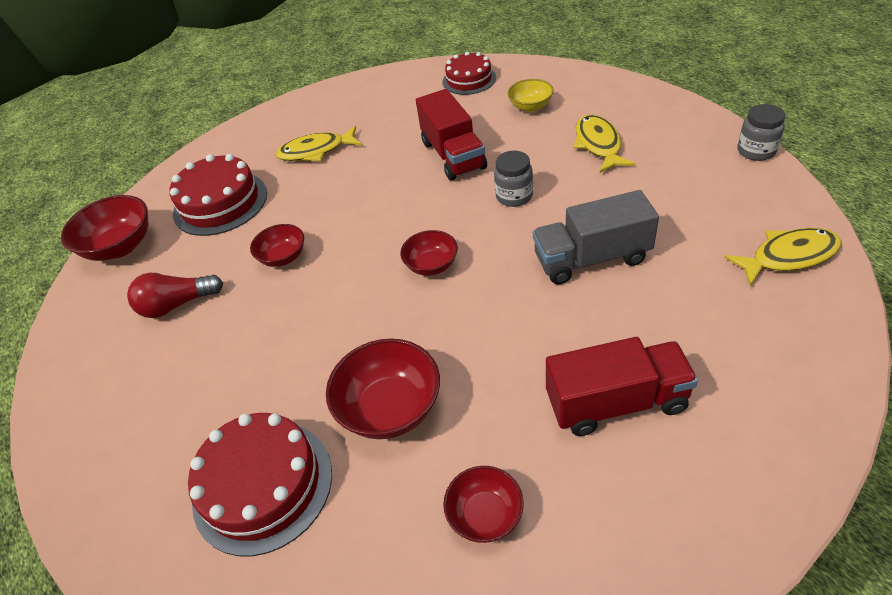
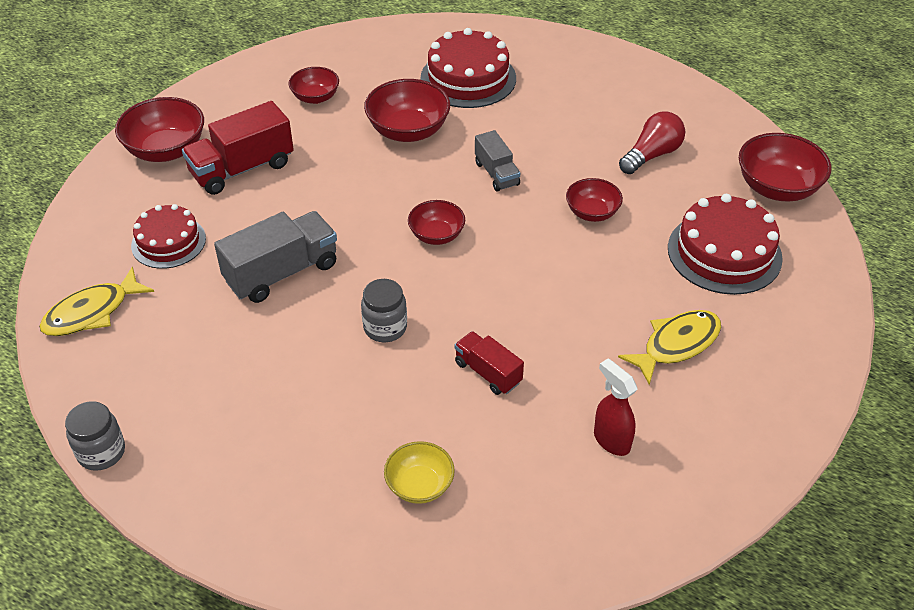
camera: 150 degrees right, 0 degrees up
(333, 320) = (496, 174): none -> grey truck
(401, 111) = (611, 440): none -> red spray bottle
(453, 155) = (488, 373): red truck -> red truck, size x0.59
(469, 80) = (546, 534): red cake -> red cake (168, 242)
(598, 144) = (303, 426): yellow fish -> none
(724, 467) = (166, 150): none -> red bowl

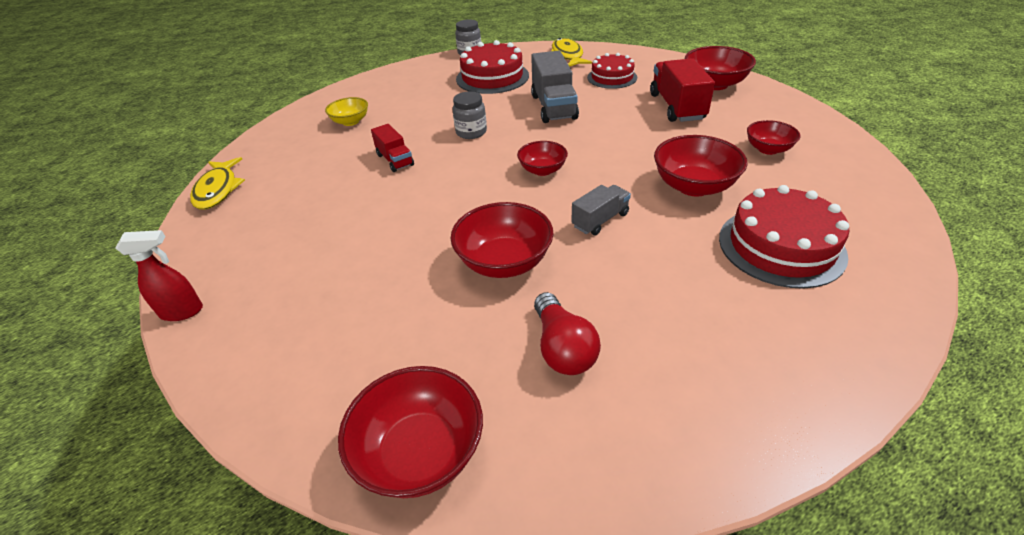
camera: 120 degrees right, 5 degrees down
(488, 373) = (395, 160): red truck -> red truck turned 75 degrees clockwise
(496, 174) = (600, 220): grey truck -> grey truck turned 135 degrees clockwise
(592, 213) = (504, 262): red bowl -> red bowl, size x1.63
(611, 440) = (290, 191): red spray bottle -> red spray bottle (182, 312)
(676, 345) = (318, 252): yellow fish -> yellow fish (218, 190)
(724, 253) = (373, 335): red cake -> red cake (492, 77)

